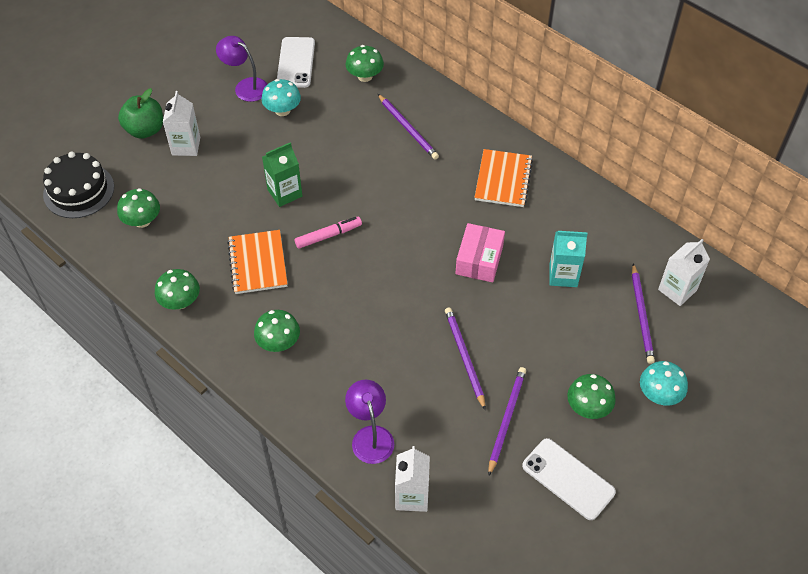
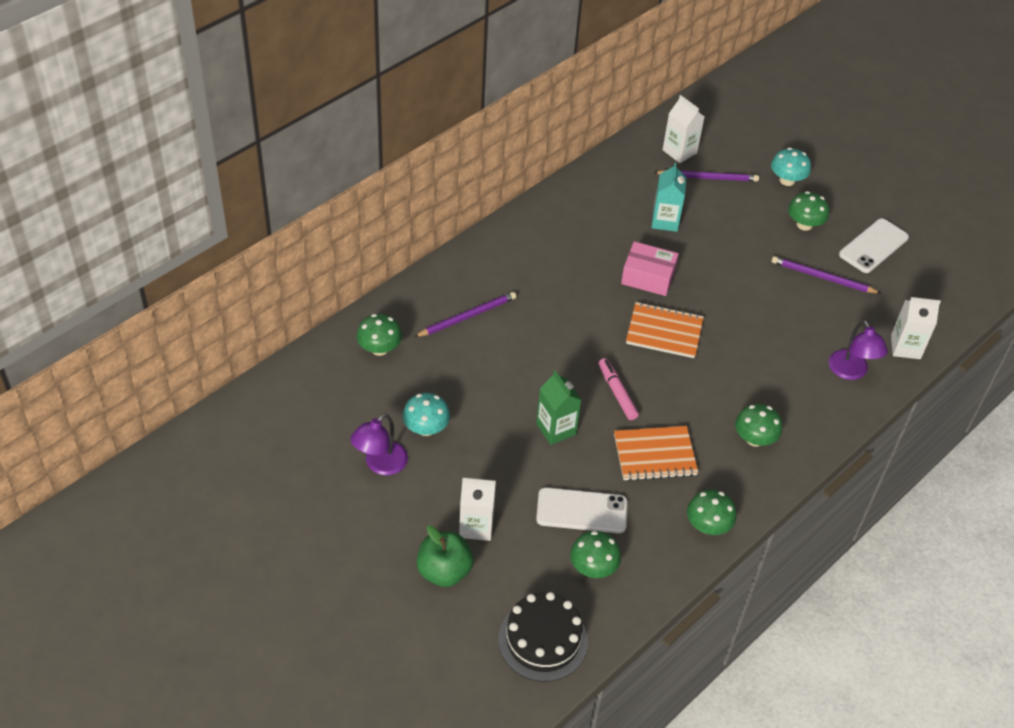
camera: 90 degrees left, 5 degrees down
(296, 62) = (345, 413): white phone -> white phone (581, 511)
(370, 436) = (851, 372): purple lamp -> purple lamp turned 90 degrees counterclockwise
(464, 357) = (760, 299): purple pencil -> none
(503, 180) = (546, 248): orange notebook -> orange notebook (664, 332)

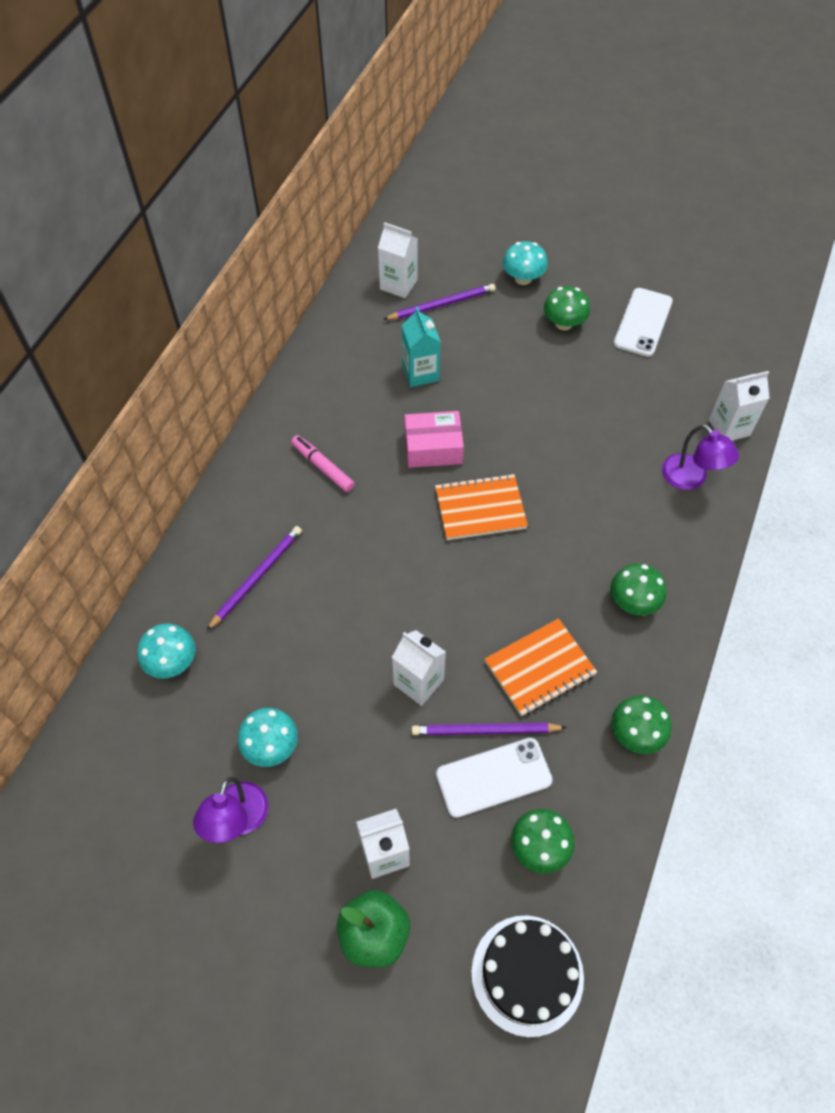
camera: 20 degrees left, 10 degrees up
(379, 348) = (172, 661): green mushroom -> turquoise mushroom
(556, 429) = (418, 682): green carton -> white carton
(617, 392) = (464, 606): pink marker -> pink marker (323, 467)
(822, 277) = (610, 378): purple pencil -> purple pencil (485, 730)

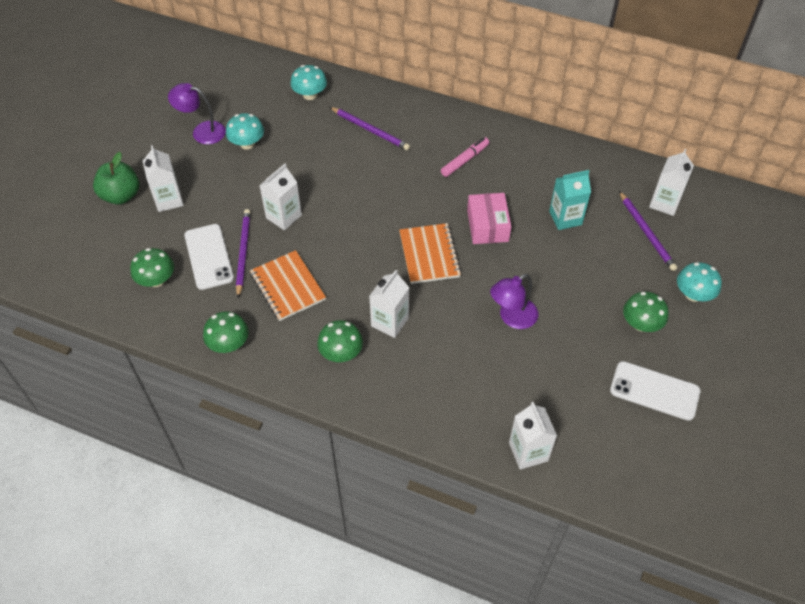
camera: 90 degrees right, 5 degrees down
(527, 974) = (79, 270): black cake -> none
(583, 551) = (390, 322): none -> white carton
(691, 479) = (465, 410): purple lamp -> purple lamp (512, 318)

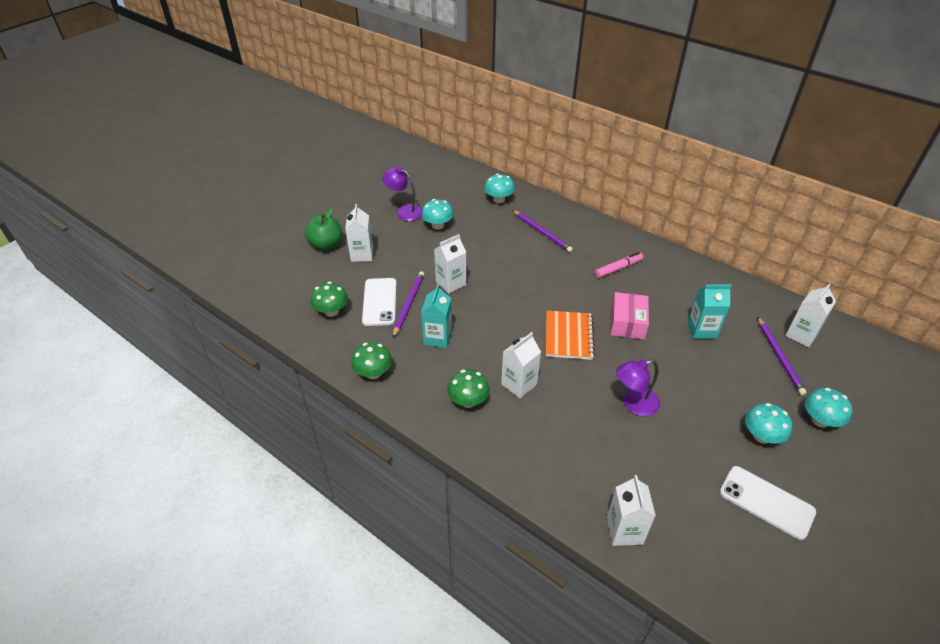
camera: 15 degrees right, 10 degrees down
(288, 287) = (437, 338): orange notebook -> turquoise carton
(641, 324) = (761, 436): green mushroom -> turquoise mushroom

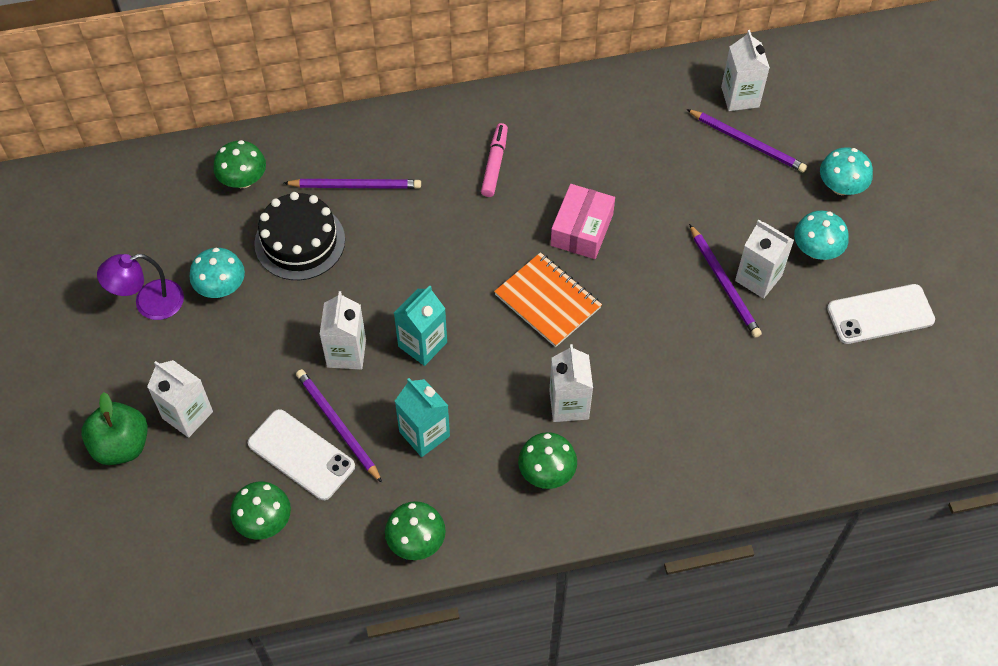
camera: 50 degrees left, 15 degrees up
(490, 233) = (299, 242): none -> black cake
(499, 199) = (243, 179): turquoise mushroom -> green mushroom
(624, 530) = (814, 455): white carton -> white carton (758, 278)
(627, 323) = (581, 230): pink box -> pink box turned 60 degrees clockwise
(634, 404) = (689, 321): purple lamp -> none
(678, 405) = (724, 283): none -> purple pencil
(701, 330) = (654, 173): turquoise carton -> turquoise carton (422, 344)

